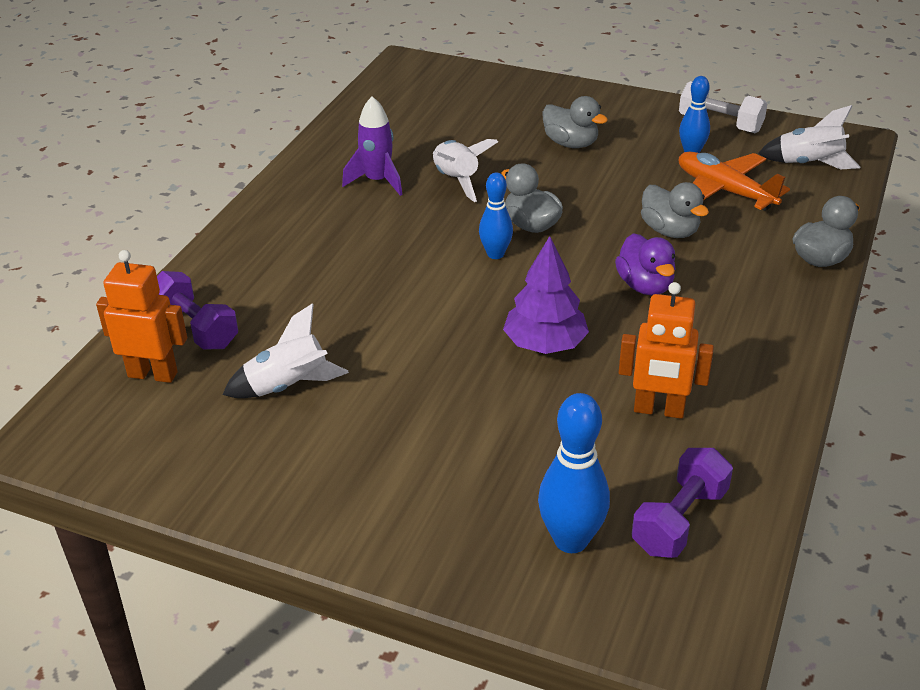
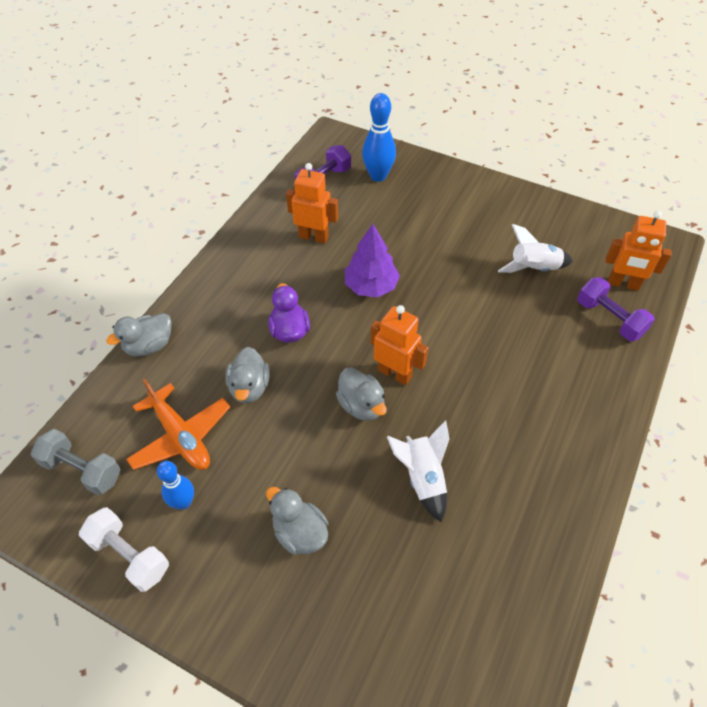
camera: 175 degrees left, 15 degrees up
(377, 181) = (499, 484): purple rocket -> none
(495, 254) = (395, 373): blue bowling pin -> orange robot
(670, 231) = (249, 388): grey duck -> grey duck turned 150 degrees counterclockwise
(809, 164) = (82, 470): white rocket -> grey dumbbell

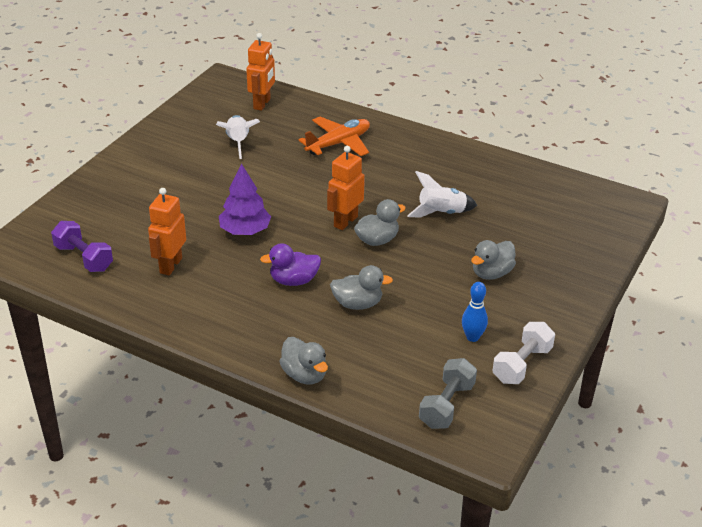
camera: 90 degrees left, 15 degrees down
(180, 436) = (409, 344): orange plane -> orange plane (338, 143)
(378, 176) = (88, 221): blue bowling pin -> none
(609, 319) = (297, 115): purple dumbbell -> none

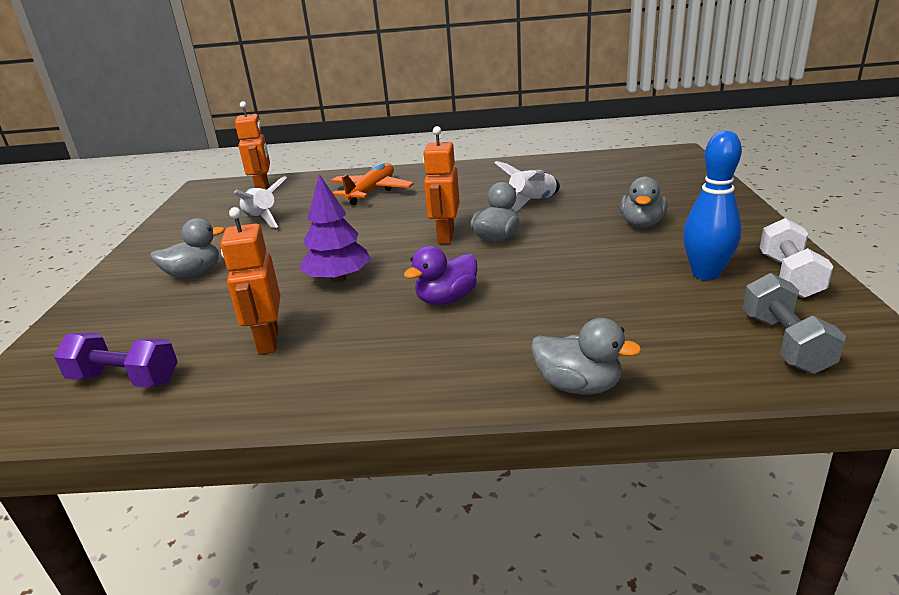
camera: 25 degrees left, 10 degrees down
(357, 304) = (546, 292): grey duck -> grey duck (194, 274)
(472, 337) = (706, 274): blue bowling pin -> blue bowling pin, size x1.55

